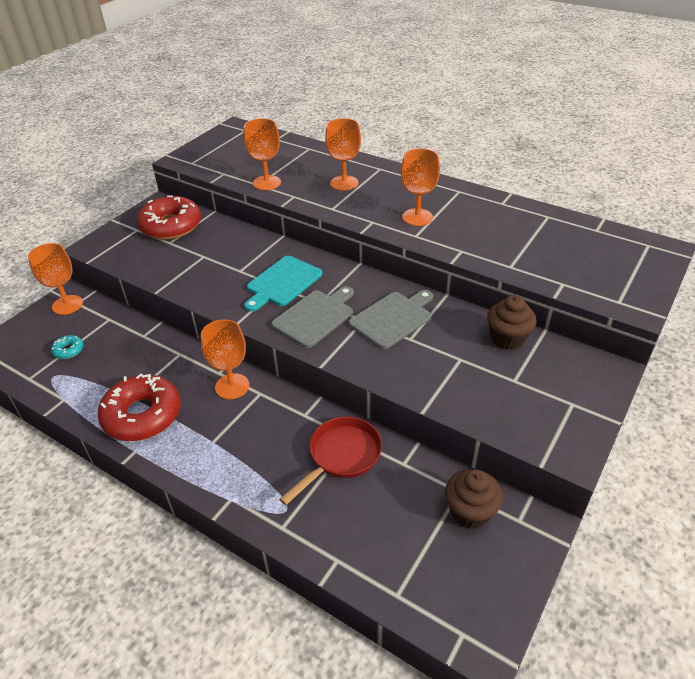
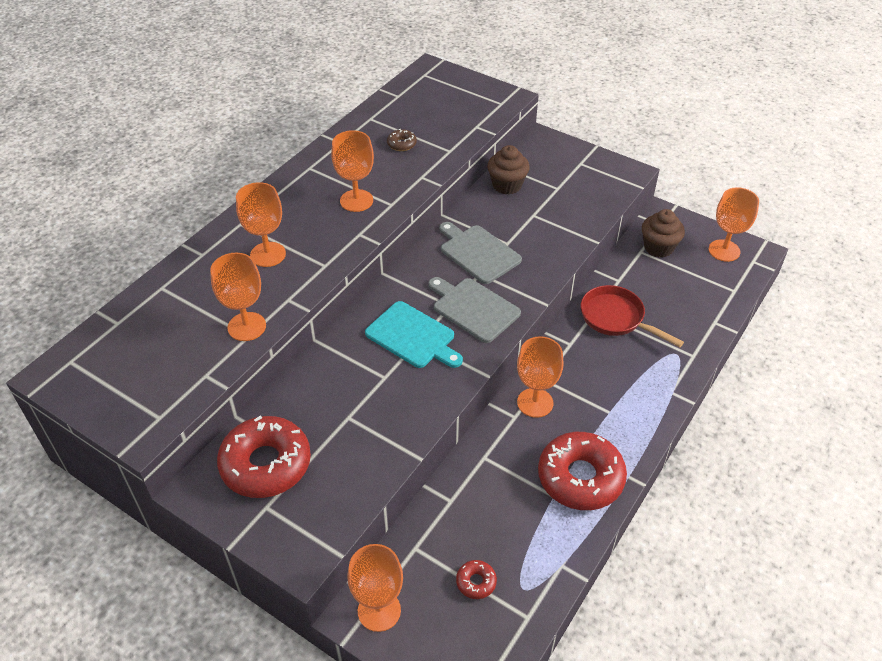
camera: 90 degrees left, 5 degrees up
(69, 350) = (476, 582): turquoise donut -> red donut
(479, 595) = (724, 250): none -> orange goblet
(511, 236) = (401, 144): none -> brown donut

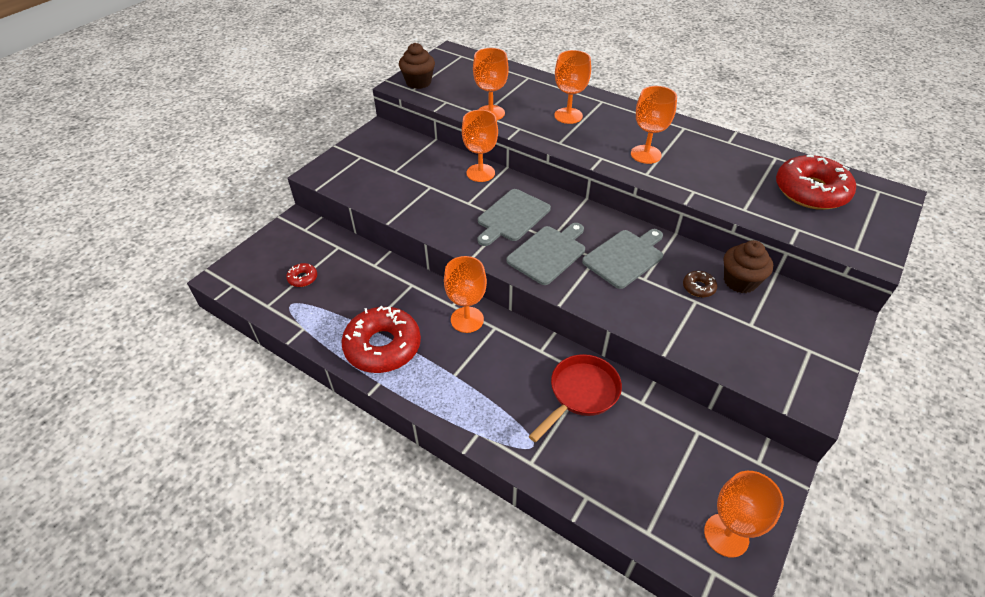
camera: 90 degrees right, 0 degrees up
(266, 464) = (394, 154): red donut -> red donut (810, 191)
(379, 610) = (295, 231): orange goblet -> orange goblet (480, 173)
(401, 144) = (741, 178): brown donut -> brown donut (698, 287)
(413, 336) = (512, 217): turquoise cutting board -> grey cutting board
(658, 247) = (710, 452): brown cupcake -> brown cupcake (418, 82)

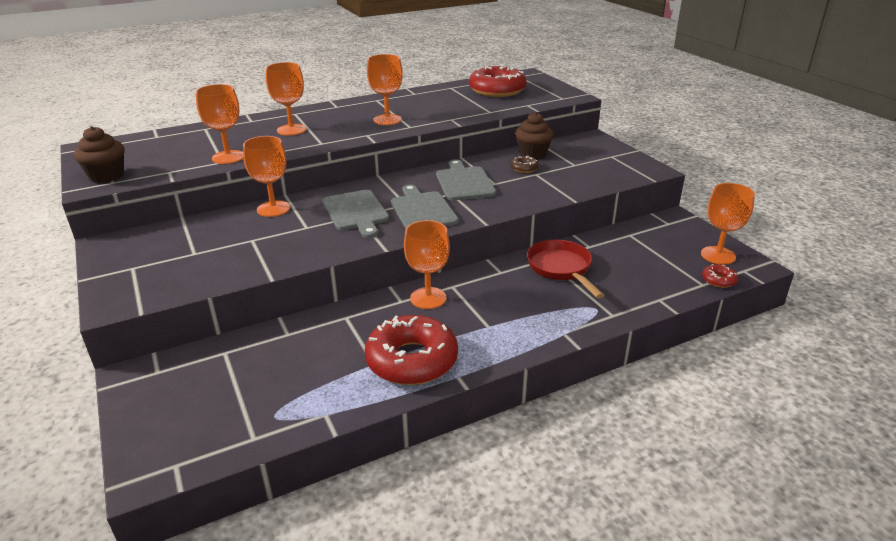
camera: 60 degrees left, 15 degrees down
(303, 278) = (242, 394): red donut -> red donut (718, 280)

